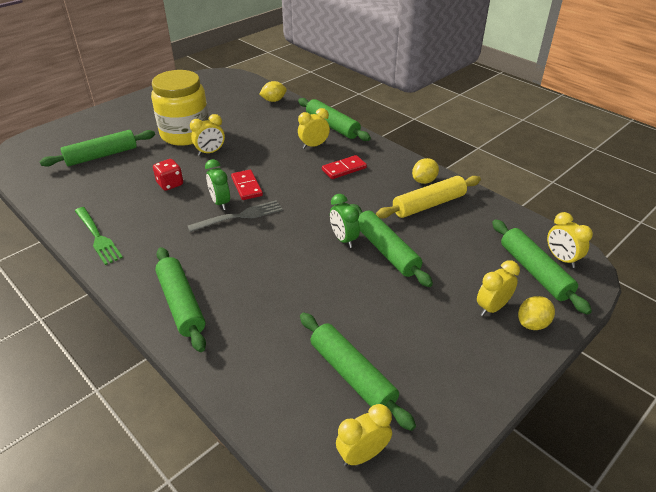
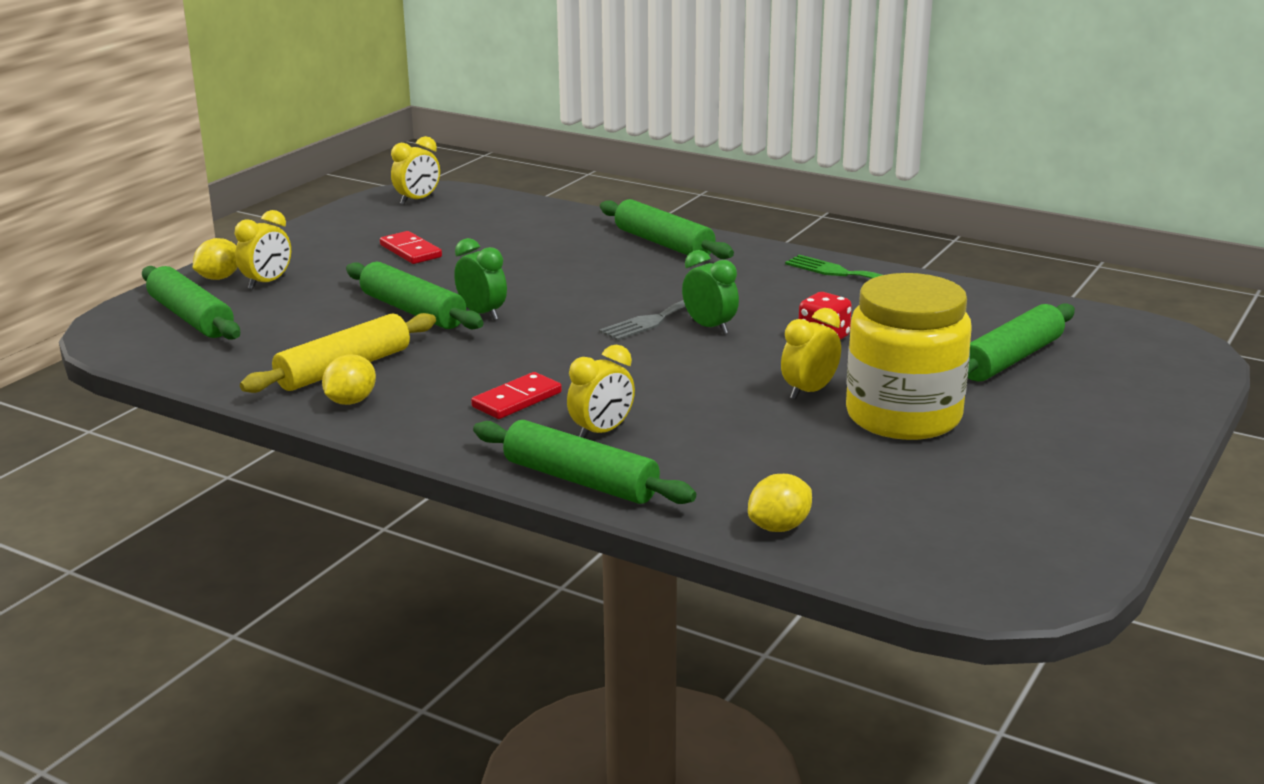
camera: 165 degrees right, 15 degrees down
(247, 186) = (685, 352): red domino -> red domino (410, 251)
(352, 375) = (437, 229): green rolling pin -> none
(561, 259) = (140, 334): yellow clock -> none

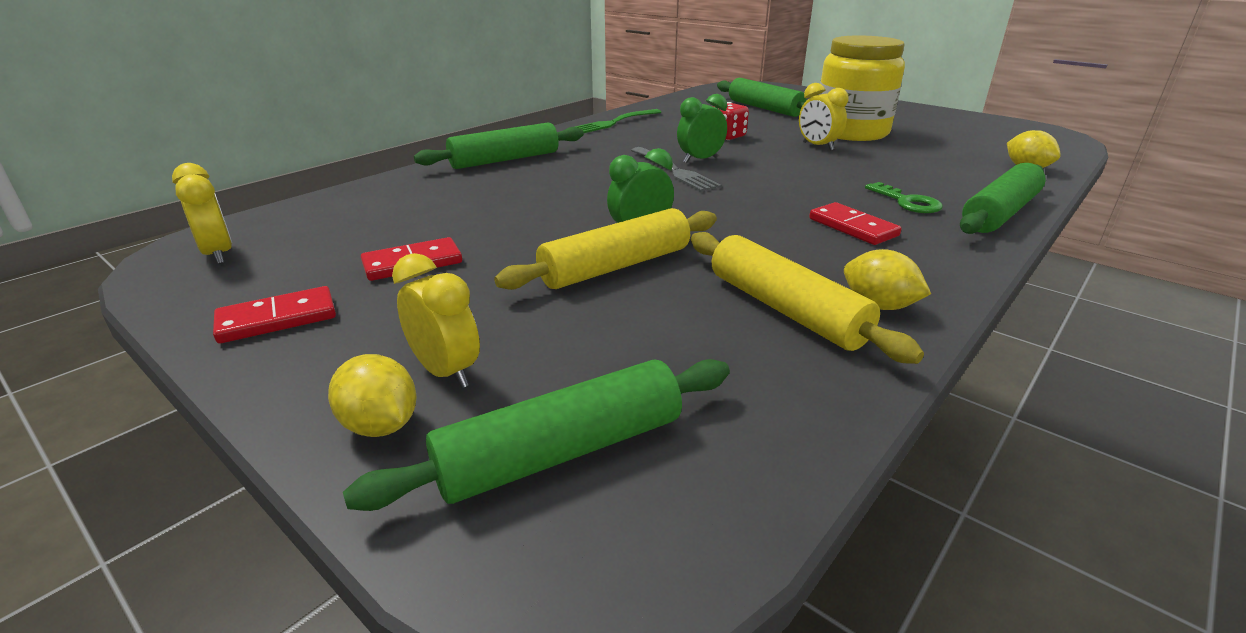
camera: 80 degrees left, 5 degrees up
(328, 234) = (277, 319): none -> red domino
(413, 311) = (616, 266): green rolling pin -> yellow rolling pin
(601, 432) = (907, 202): yellow clock -> green key

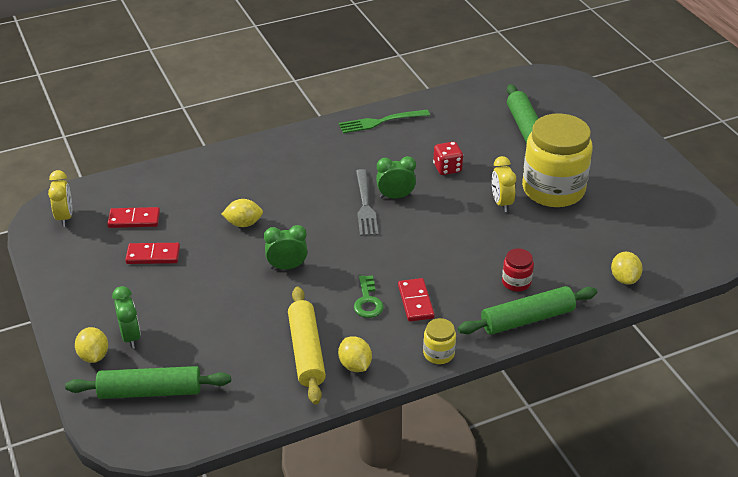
camera: 25 degrees right, 10 degrees up
(277, 319) = (77, 279): red domino -> red domino (134, 220)
(446, 372) = (130, 337): yellow clock -> green clock
(505, 160) = (264, 158): green rolling pin -> none
(532, 209) = (243, 223): none -> yellow lemon
(616, 266) = (251, 291): yellow rolling pin -> none
(907, 202) = (482, 289): green key -> green key (368, 301)
(933, 190) = (516, 282): none -> red jar
(963, 265) = (438, 353): none -> yellow jar

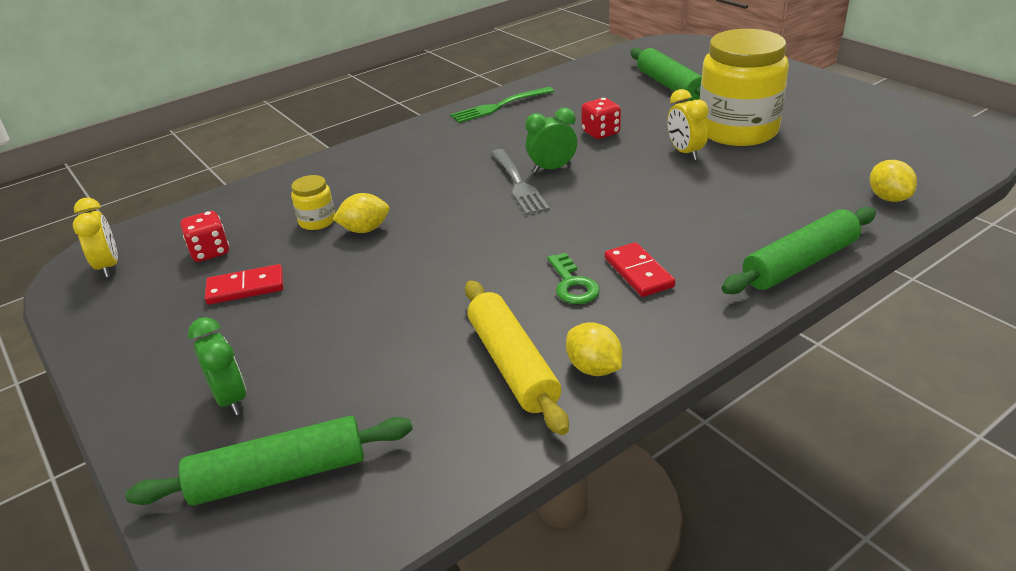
camera: 10 degrees left, 5 degrees down
(94, 356) = (174, 440): yellow lemon -> none
(134, 220) = (210, 252): red domino -> red dice
(287, 267) = (442, 266): green clock -> none
(438, 353) = (707, 328): yellow jar -> yellow jar (317, 221)
(516, 282) = (757, 226): red jar -> none

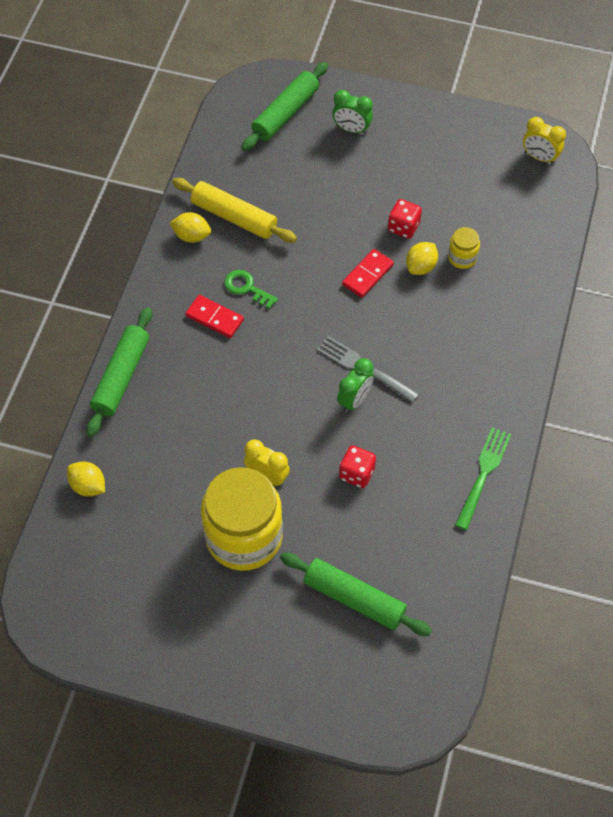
camera: 140 degrees right, 25 degrees up
(210, 252) = (495, 198): red dice -> red dice (403, 227)
(245, 288) = (434, 187): red domino -> red domino (367, 275)

